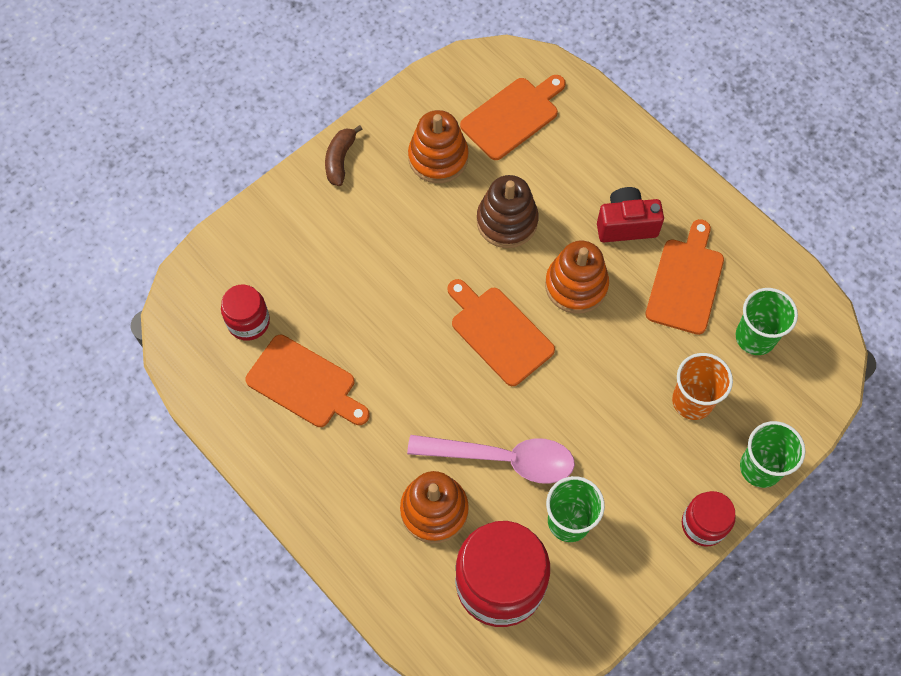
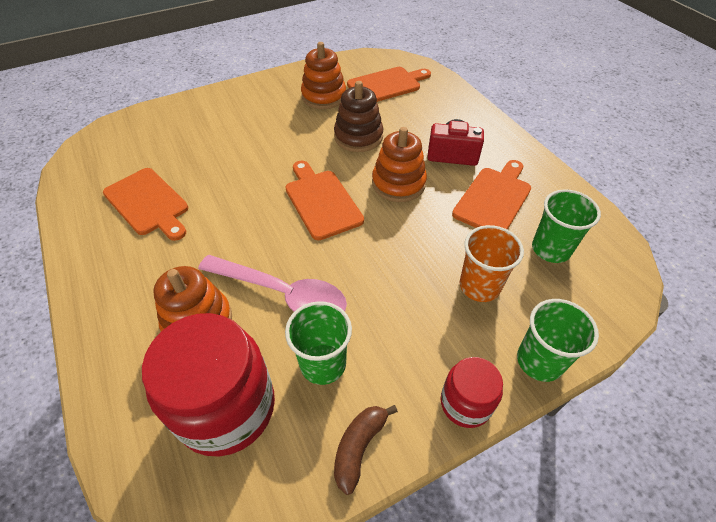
camera: 15 degrees right, 15 degrees down
(248, 322) = (133, 158): red jar -> none
(340, 160) = (255, 87): brown banana -> brown banana (359, 447)

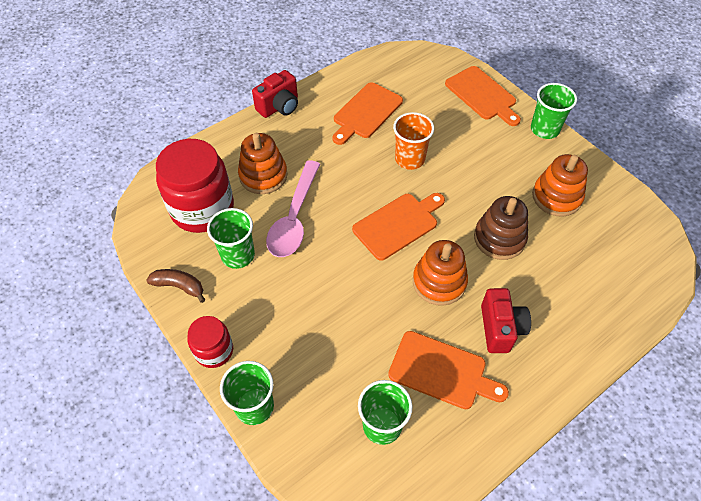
camera: 80 degrees right, 5 degrees up
(80, 290) = (279, 107): none -> red camera
(245, 86) = (544, 129): none -> green cup
(386, 85) = (606, 252): orange cutting board -> orange cutting board (482, 95)
(479, 286) = (324, 359): orange cup -> orange cup (409, 159)

